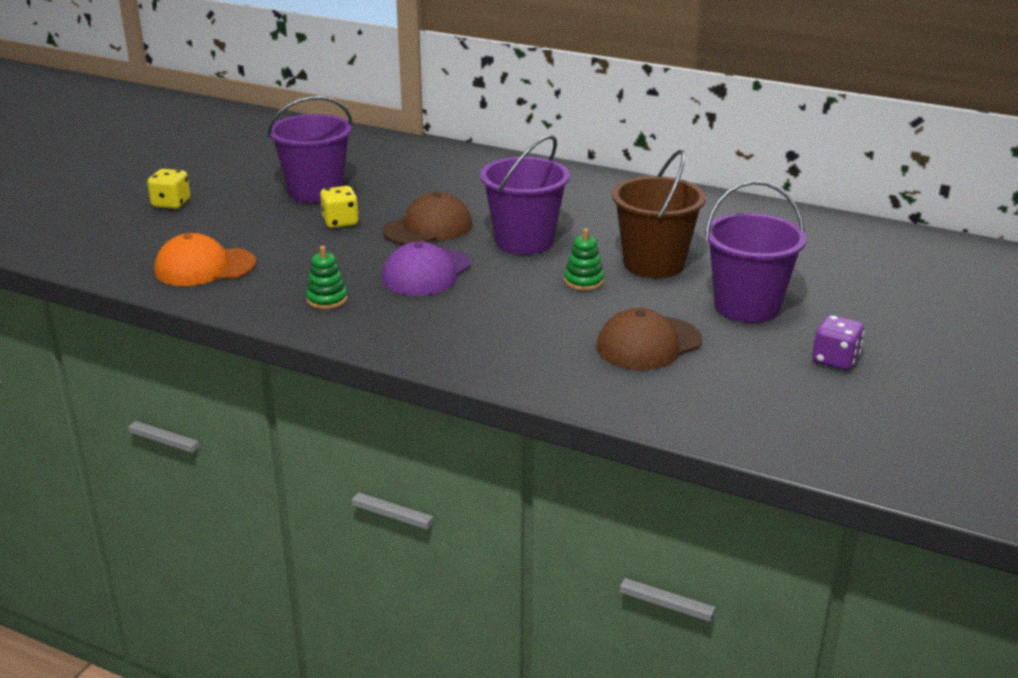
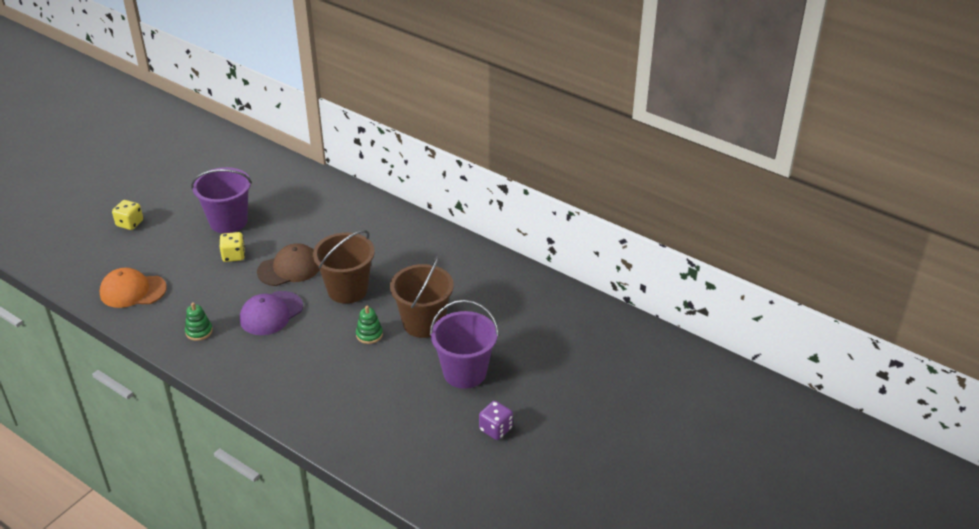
camera: 10 degrees right, 10 degrees up
(524, 241) = (347, 290): purple bucket -> brown bucket
(648, 344) = (384, 399): brown cap -> none

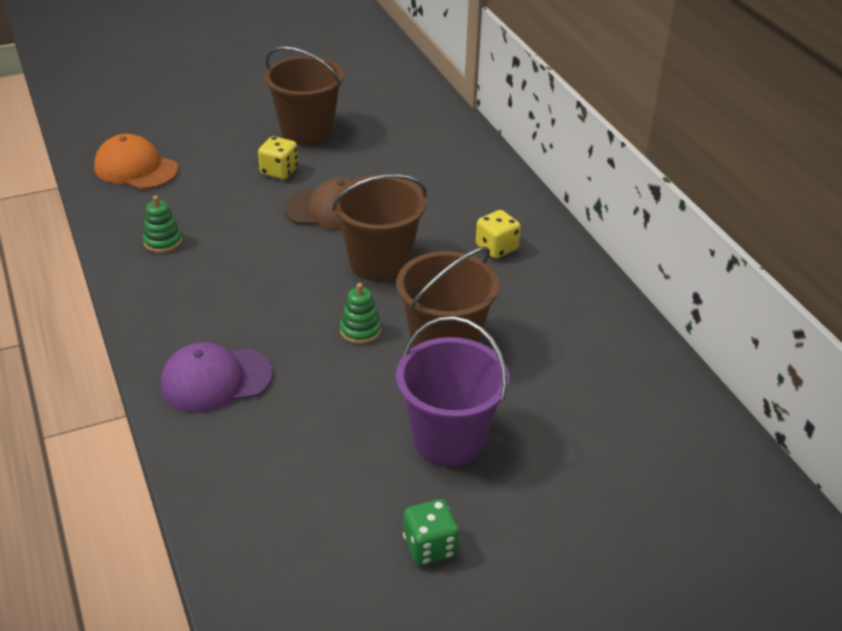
camera: 30 degrees right, 0 degrees up
(130, 223) = (200, 97): yellow dice -> yellow dice (496, 248)
(228, 221) = (307, 132): purple bucket -> brown bucket
(271, 313) = (262, 254): purple cap -> purple cap (216, 380)
(495, 429) = (430, 547): purple dice -> green dice

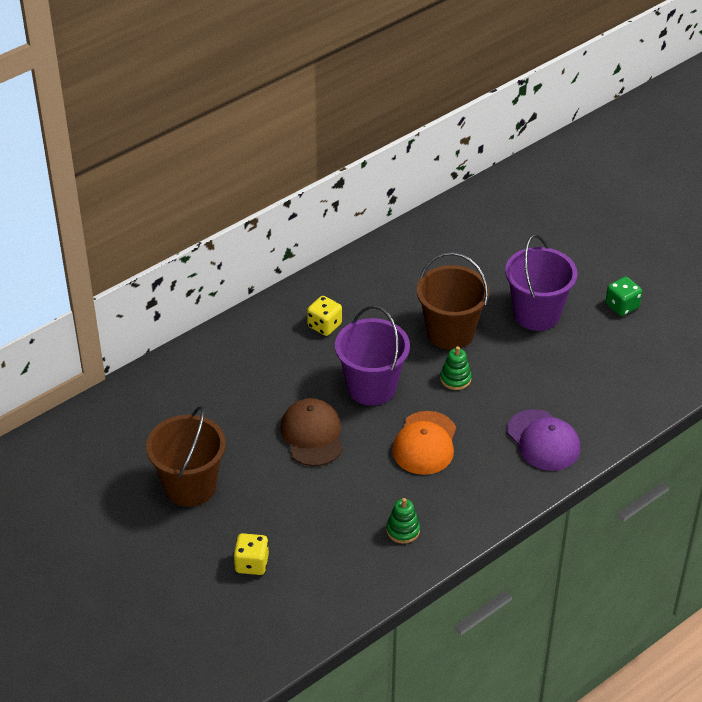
camera: 105 degrees left, 5 degrees up
(136, 168) = (300, 594): orange cap -> orange cap (425, 443)
(279, 171) = (266, 486): yellow dice -> yellow dice (251, 564)
(379, 262) = (371, 387): brown bucket -> purple bucket

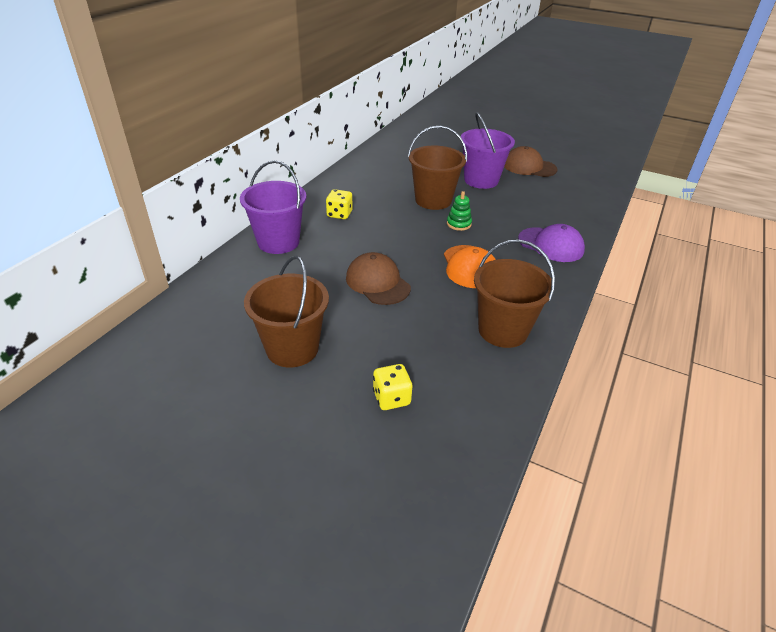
camera: 25 degrees left, 5 degrees down
(371, 387) = (402, 242): purple bucket -> purple bucket (278, 242)
(403, 530) = (503, 330): green stacking toy -> brown bucket
(622, 306) = (529, 167): green dice -> brown cap

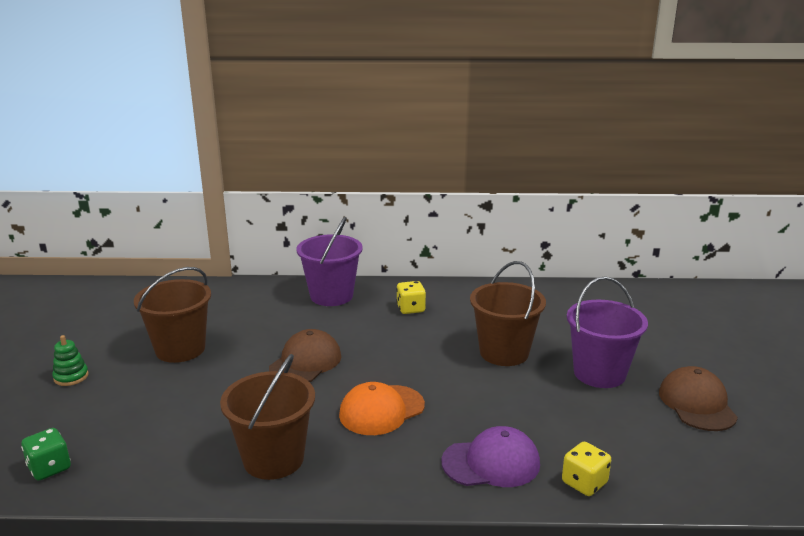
camera: 65 degrees right, 15 degrees down
(391, 398) = (136, 415): yellow dice -> yellow dice (584, 483)
(446, 472) = (49, 468): none -> green dice
(458, 224) = (468, 382): green stacking toy -> green stacking toy (71, 377)
(551, 245) = (491, 463): purple cap -> purple cap turned 105 degrees counterclockwise

